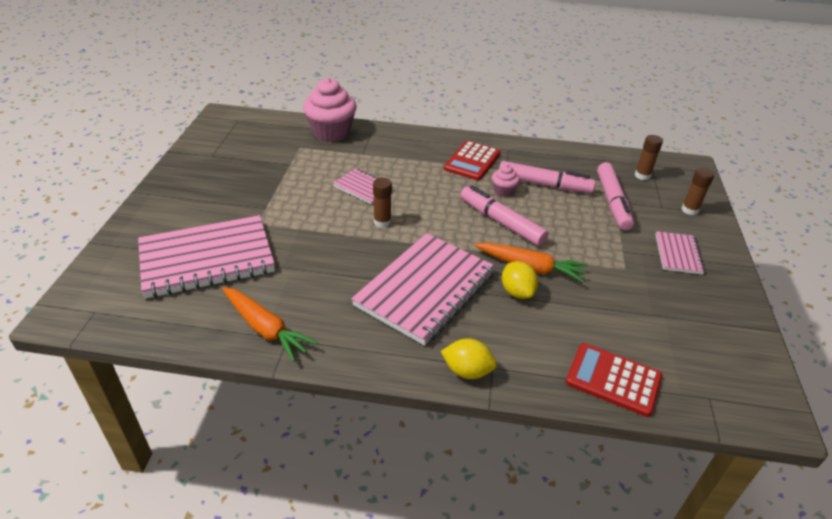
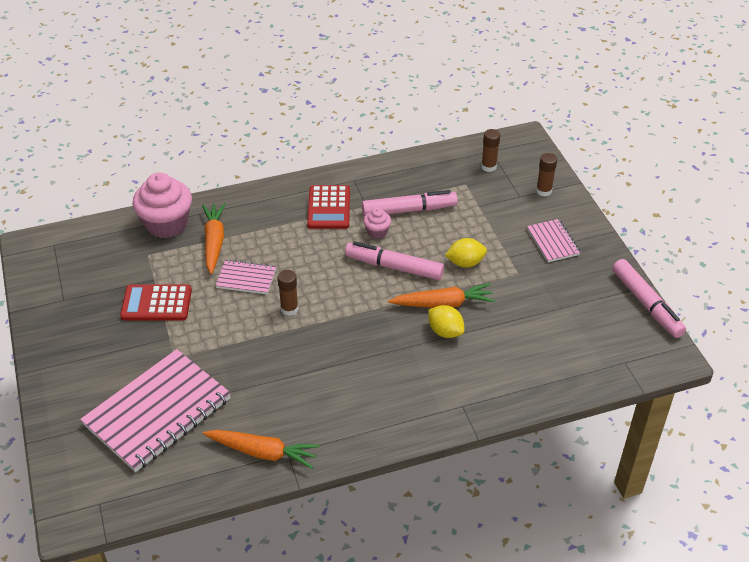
camera: 25 degrees left, 5 degrees up
(358, 155) = (214, 242): none -> orange carrot
(425, 289) = (370, 360): pink notebook -> none
(467, 371) = (445, 417): yellow lemon -> yellow lemon (465, 263)
(612, 202) = (477, 207): pink marker -> pink marker (646, 304)
(613, 379) = (553, 377): red calculator -> red calculator (156, 303)

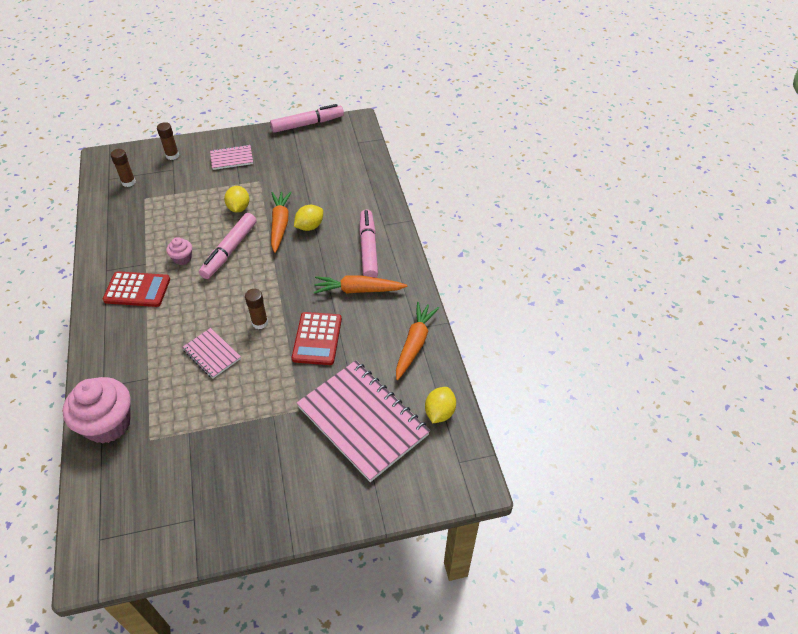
camera: 85 degrees left, 5 degrees up
(156, 303) = (224, 428): red calculator -> red calculator (317, 339)
(164, 482) = (439, 412): none -> yellow lemon
(214, 242) = (151, 380): orange carrot -> orange carrot (358, 290)
(246, 278) = (212, 354): pink notebook -> pink notebook turned 60 degrees counterclockwise
(409, 210) = (163, 236): pink marker -> pink marker (368, 249)

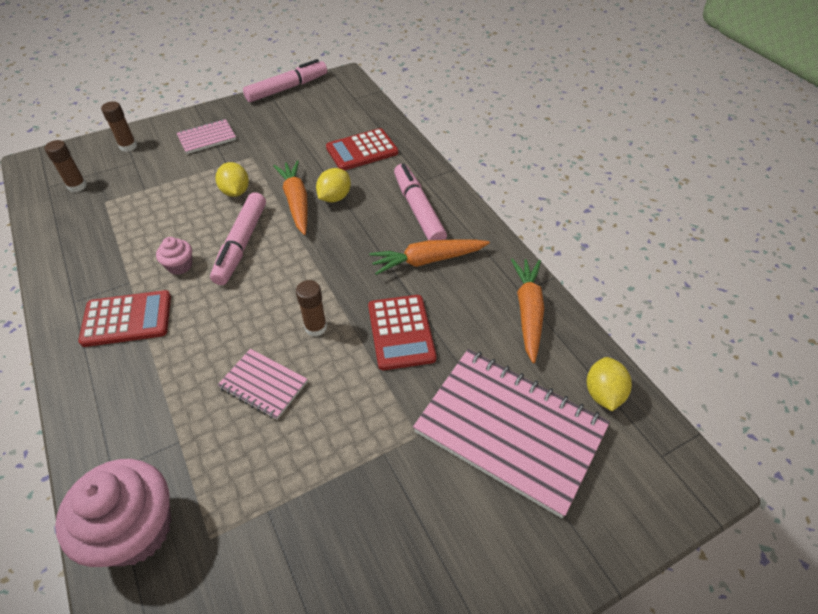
camera: 15 degrees left, 0 degrees up
(345, 190) = (362, 150): none -> red calculator

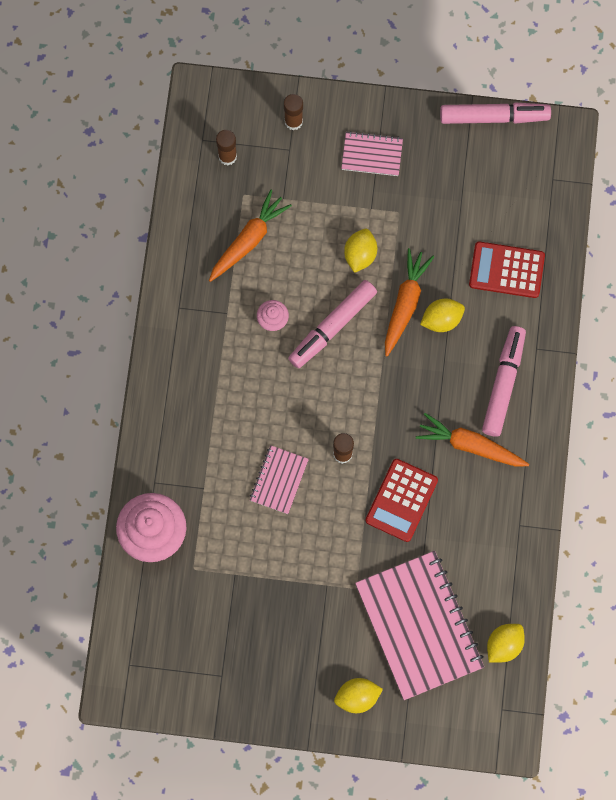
camera: 35 degrees right, 25 degrees up
(127, 319) = (211, 353): red calculator -> none
(263, 385) = (279, 480): pink notebook -> pink notebook turned 45 degrees clockwise
(510, 554) = (357, 697): none -> yellow lemon
(528, 312) = (509, 546): orange carrot -> orange carrot (248, 240)

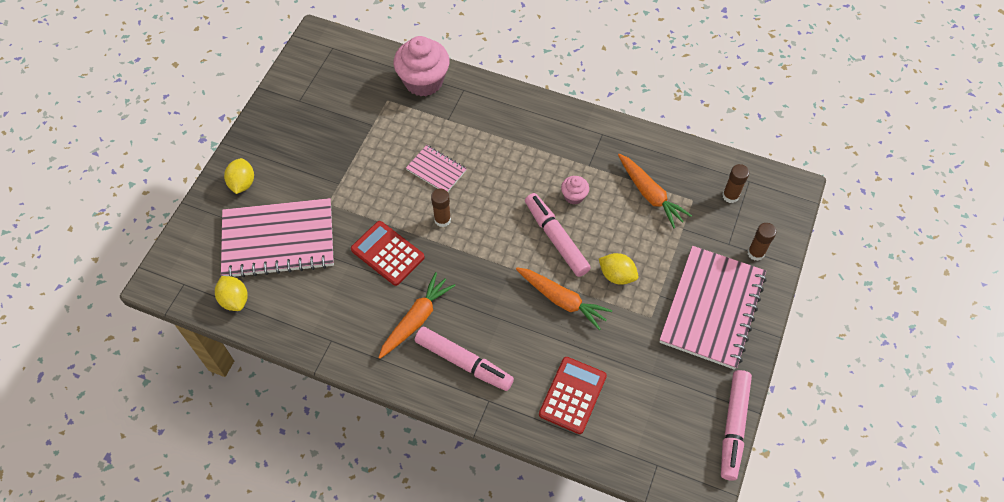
camera: 105 degrees right, 15 degrees down
(372, 155) = (712, 308): pink notebook -> pink notebook, size x2.07
(441, 320) = (539, 326): yellow lemon -> none

